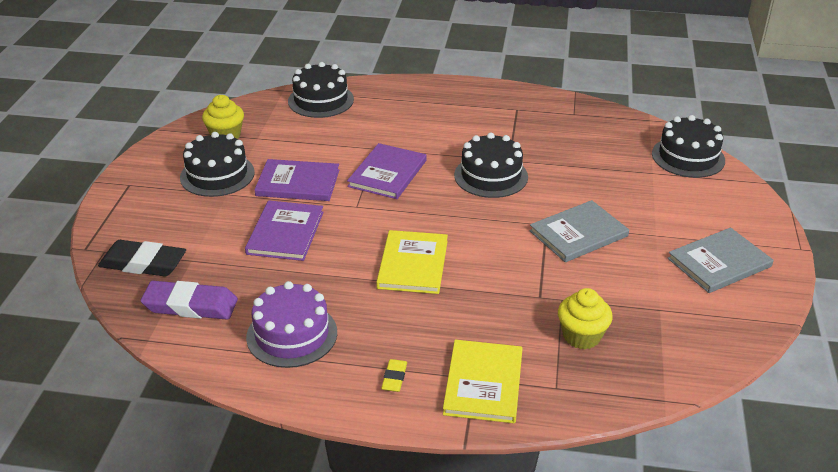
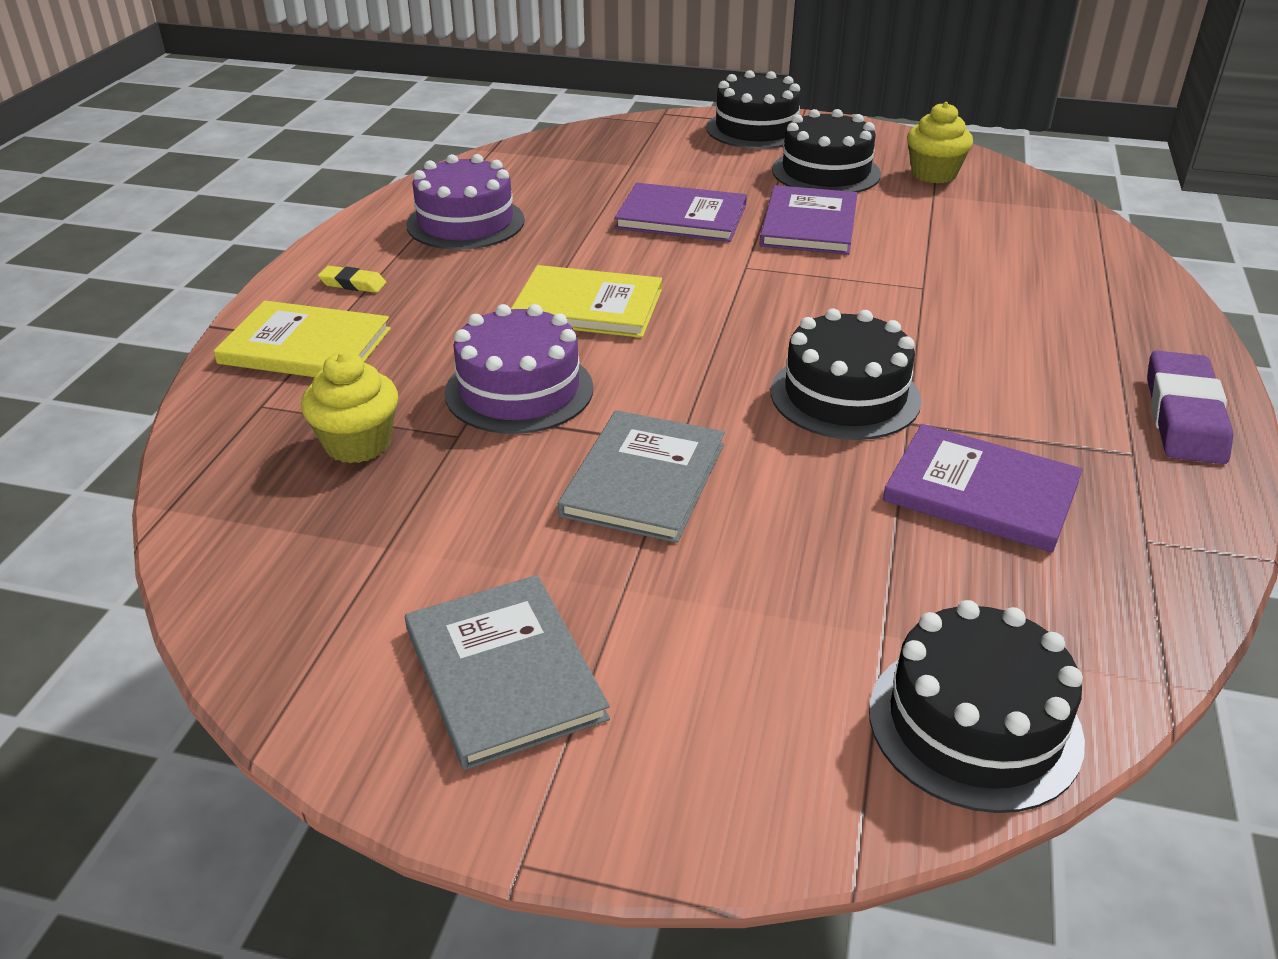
camera: 95 degrees right, 0 degrees up
(143, 263) = (630, 141): black eraser -> none
(190, 305) = (543, 167): purple eraser -> purple eraser (1184, 416)
(320, 100) = (1075, 241): black cake -> black cake (756, 129)
(387, 173) = (843, 294): purple book -> purple book (981, 492)
(512, 282) = (519, 390): none -> purple cake
(578, 233) = (644, 479): grey book -> grey book turned 45 degrees clockwise

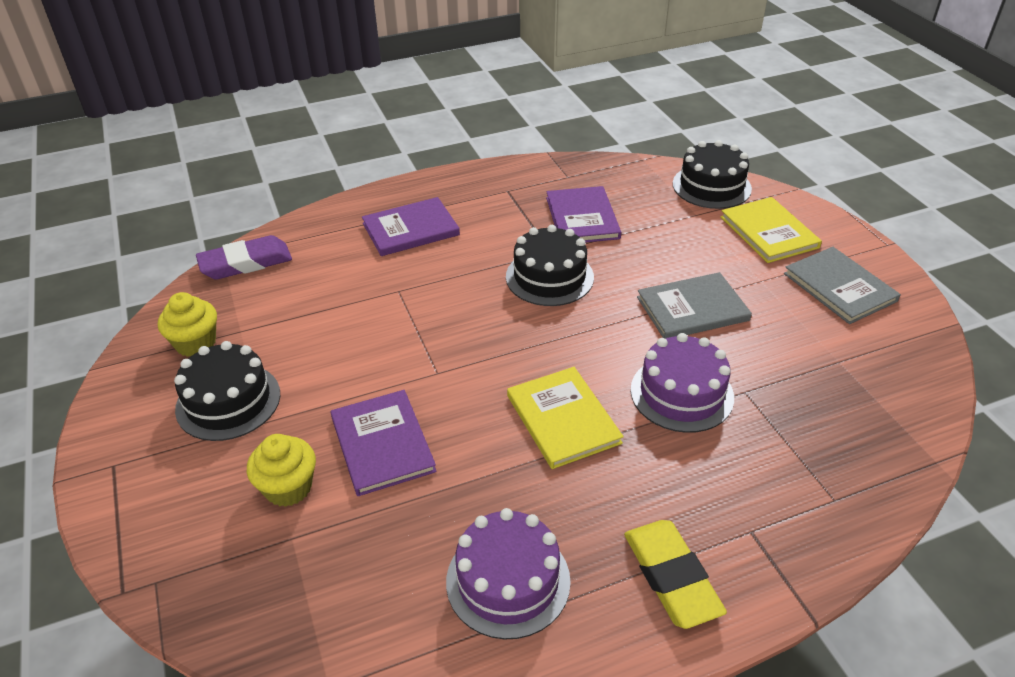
camera: 125 degrees left, 5 degrees up
(305, 346) = (765, 533): yellow book -> yellow book (769, 232)
(353, 284) = (671, 577): yellow eraser -> yellow eraser, size x2.07
(358, 444) = (802, 426): yellow cupcake -> yellow cupcake (288, 488)
(503, 672) = (839, 287): grey book -> grey book turned 60 degrees counterclockwise
(756, 129) = (139, 491): black cake -> none
(809, 224) = (341, 371): purple book -> purple book (410, 229)
(1184, 416) = (460, 185): purple eraser -> purple eraser (246, 263)

